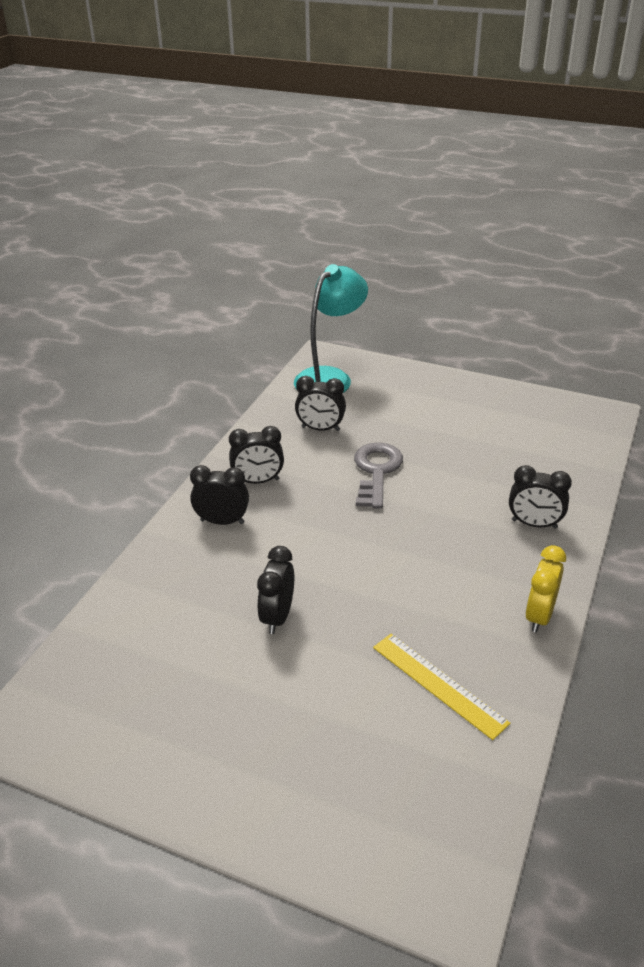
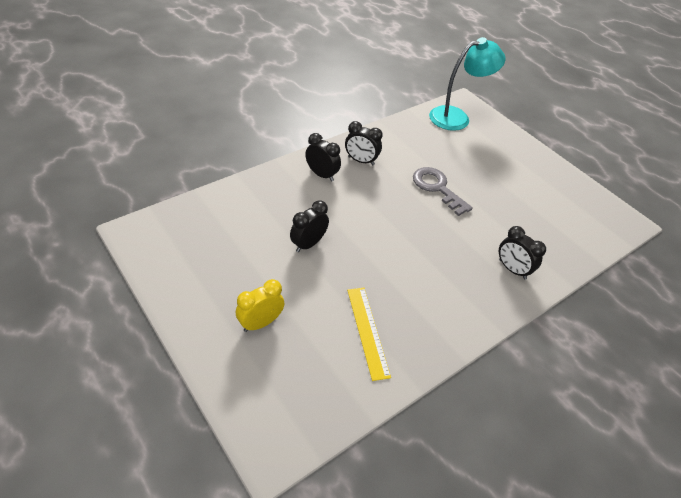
camera: 25 degrees right, 10 degrees up
(320, 429) = (424, 146): black clock -> none
(376, 471) = (437, 188): grey key -> grey key turned 75 degrees counterclockwise
(539, 616) = (465, 326): yellow clock -> yellow clock (260, 323)

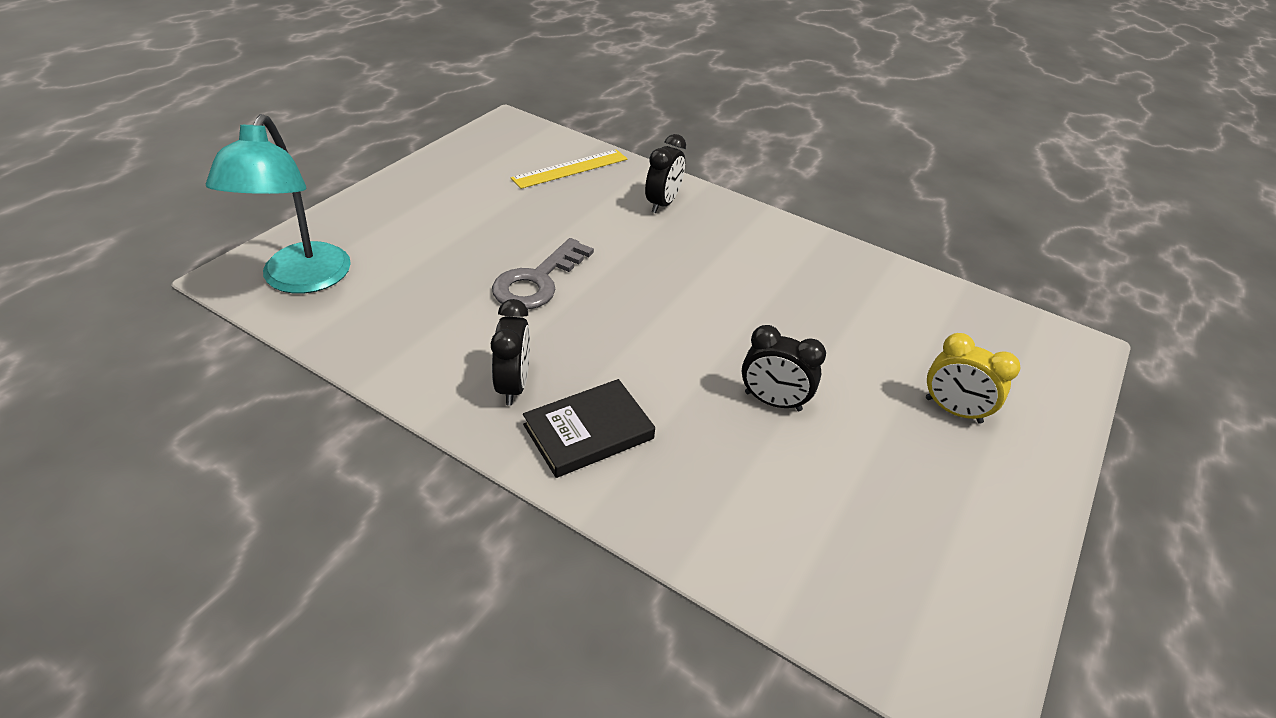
camera: 110 degrees left, 5 degrees down
(322, 175) = (588, 432): black clock -> black book
(367, 331) = (865, 306): yellow ruler -> yellow ruler (570, 169)
(457, 117) = (301, 280): turquoise lamp -> turquoise lamp turned 135 degrees counterclockwise

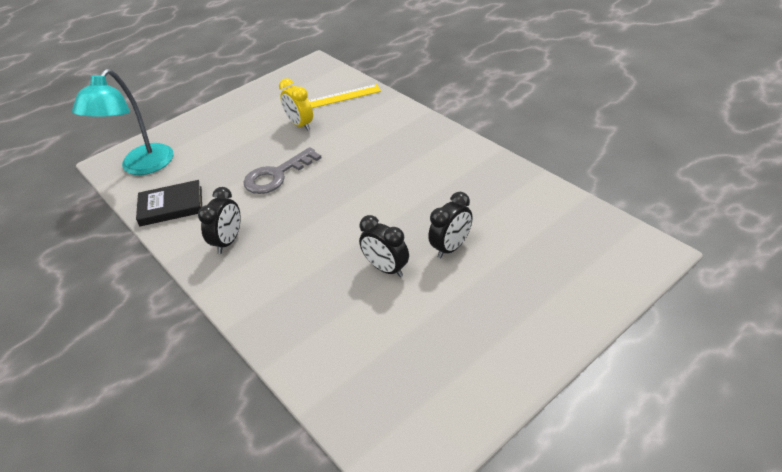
camera: 25 degrees right, 0 degrees up
(588, 432) = (258, 275): black book -> black book (171, 206)
(662, 203) = (388, 125): black clock -> black clock (451, 247)
(953, 410) = (515, 289): yellow clock -> yellow clock (300, 125)

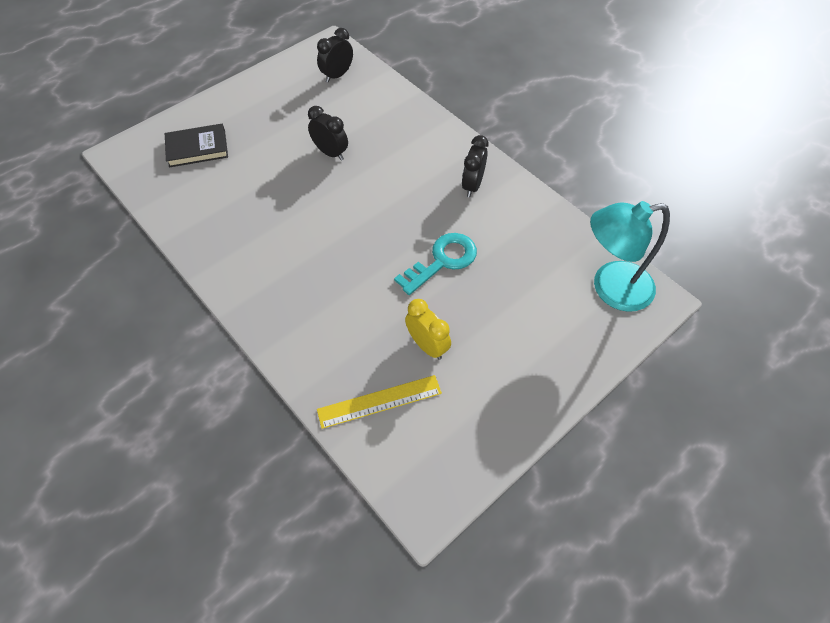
camera: 175 degrees right, 15 degrees up
(141, 167) = (610, 288): turquoise lamp -> turquoise lamp turned 120 degrees counterclockwise
(171, 206) = (546, 229): black book -> black book (197, 148)
(276, 175) = (442, 261): grey key -> turquoise key
(451, 247) = (274, 167): black clock -> black clock (337, 75)

